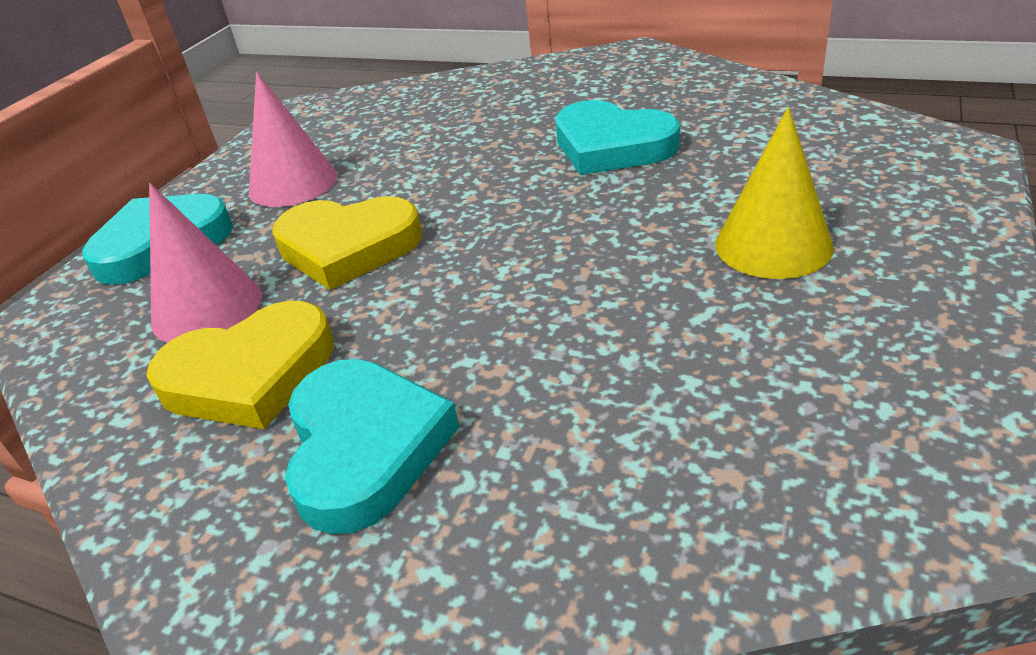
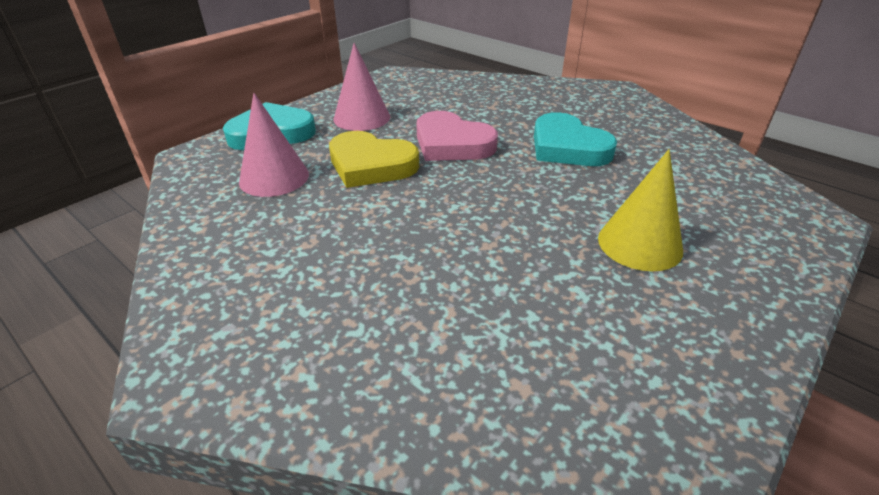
camera: 15 degrees right, 0 degrees up
(250, 375) = (275, 224): yellow heart -> none
(365, 448) = (312, 289): turquoise heart -> none
(449, 184) = (452, 144): none -> pink heart

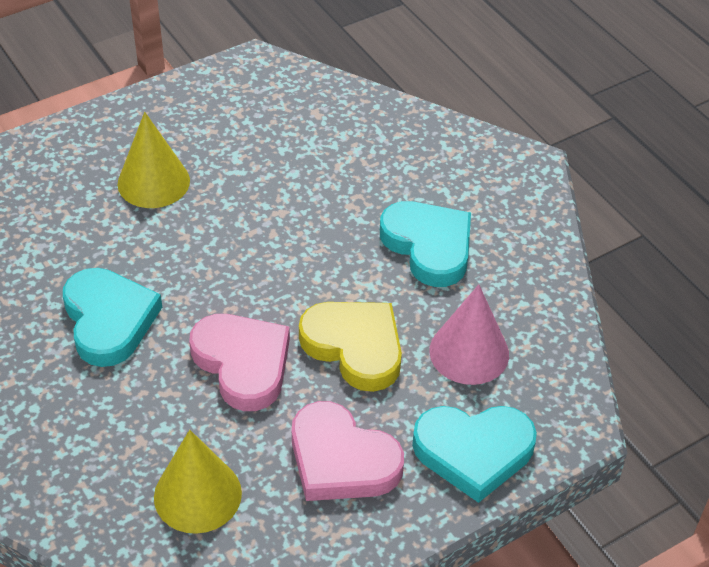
camera: 165 degrees left, 10 degrees up
(318, 245) = (429, 246): none -> turquoise heart
(362, 118) = (341, 460): pink cone -> pink heart
(442, 96) = (197, 495): none -> yellow cone

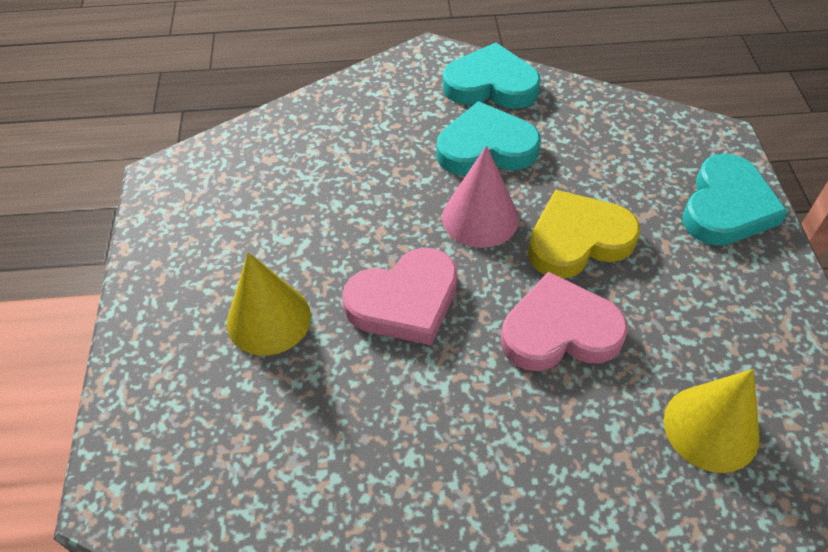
camera: 60 degrees left, 5 degrees up
(109, 320) = (444, 429): turquoise heart -> turquoise heart (491, 84)
(341, 460) = (705, 298): pink heart -> pink heart (404, 301)
(469, 352) = (618, 169): pink cone -> pink cone (480, 217)

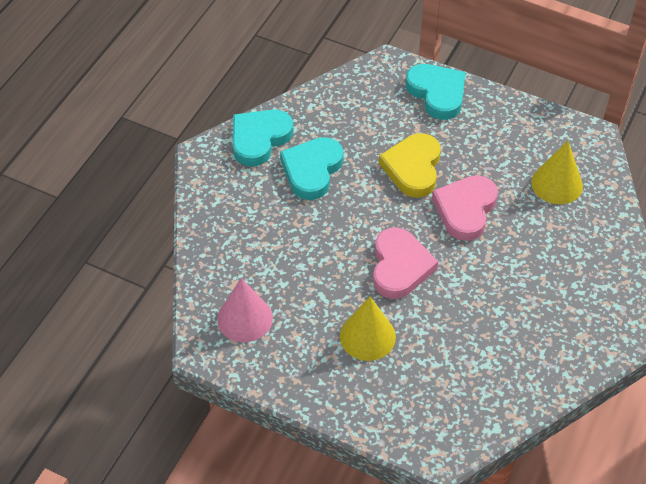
camera: 60 degrees left, 0 degrees up
(480, 217) = (365, 202): pink cone -> pink cone (245, 318)

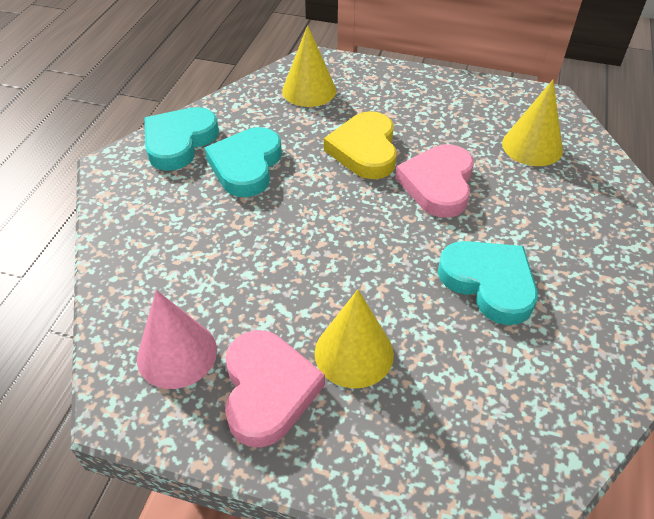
camera: 10 degrees left, 5 degrees down
(377, 98) = (309, 90): none -> yellow cone
(400, 266) = (376, 257): pink heart -> pink heart (268, 390)
(437, 93) = (373, 79): turquoise heart -> turquoise heart (489, 283)

